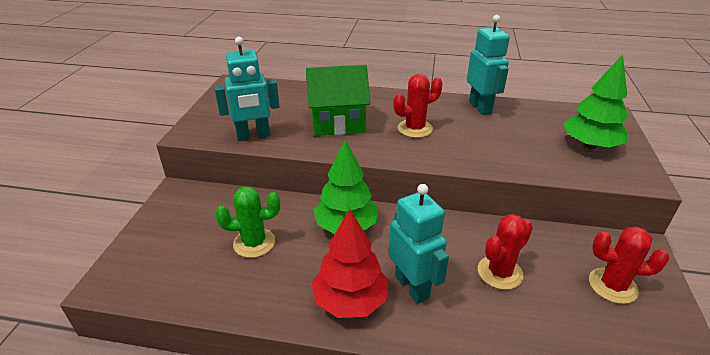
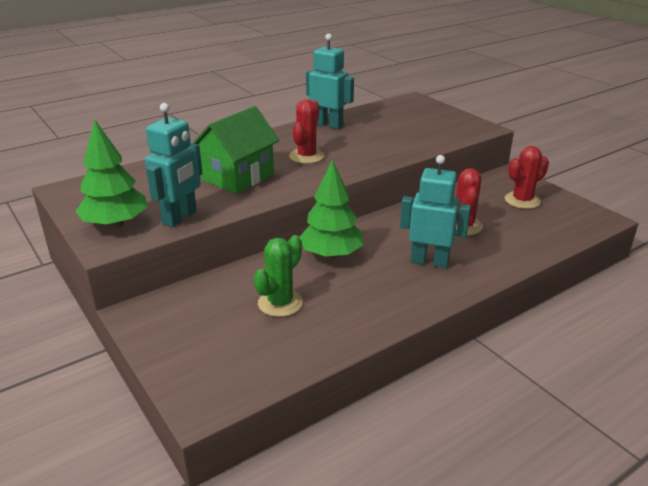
camera: 45 degrees left, 5 degrees down
(350, 301) = (407, 291): red tree -> none
(589, 145) = (430, 121): green tree -> green tree (115, 224)

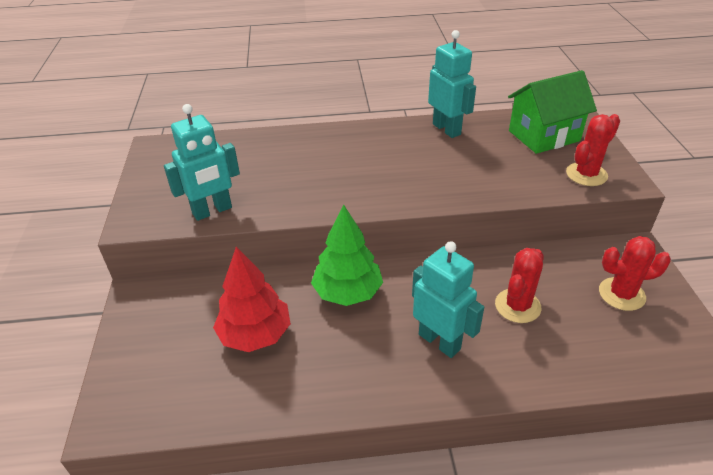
camera: 30 degrees right, 10 degrees up
(115, 224) = (157, 200): green tree -> none
(238, 177) = (302, 176): green house -> green house (544, 136)
(280, 303) = (255, 334): green cactus -> red tree
(306, 156) = (388, 167): red cactus -> red cactus (586, 174)

